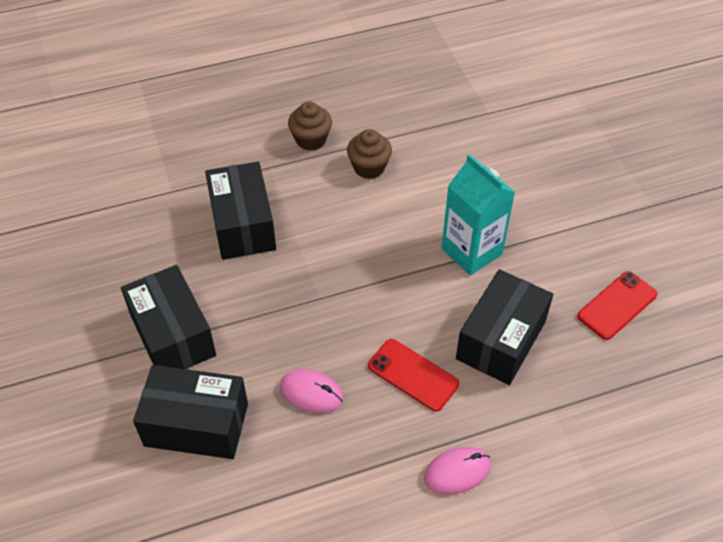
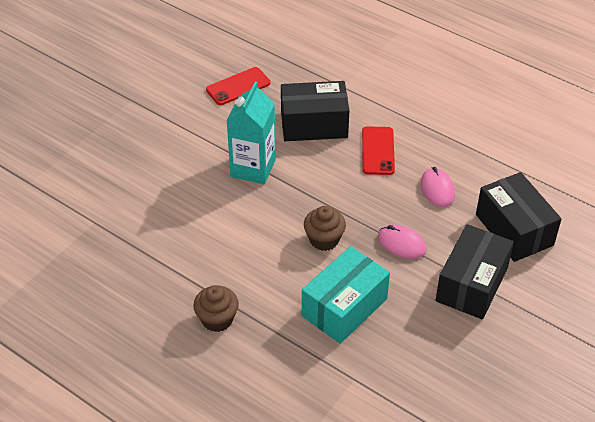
camera: 125 degrees left, 5 degrees down
(243, 225) = (344, 307): black box -> turquoise box
(369, 167) = (218, 264): brown cupcake -> brown cupcake (324, 239)
(457, 472) = (419, 105): pink mouse -> pink mouse (402, 244)
(617, 305) = (238, 86): red phone -> red phone turned 45 degrees counterclockwise

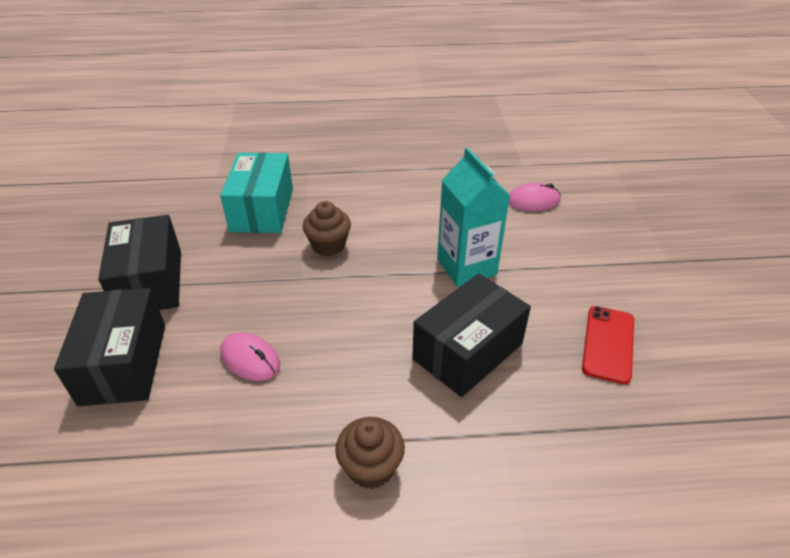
camera: 140 degrees right, 5 degrees down
(217, 319) = (353, 160): brown cupcake -> brown cupcake (371, 467)
(378, 151) = (361, 365): red phone -> none
(402, 244) = (249, 281): pink mouse -> pink mouse (533, 201)
(514, 230) = (124, 363): black box -> black box turned 60 degrees clockwise

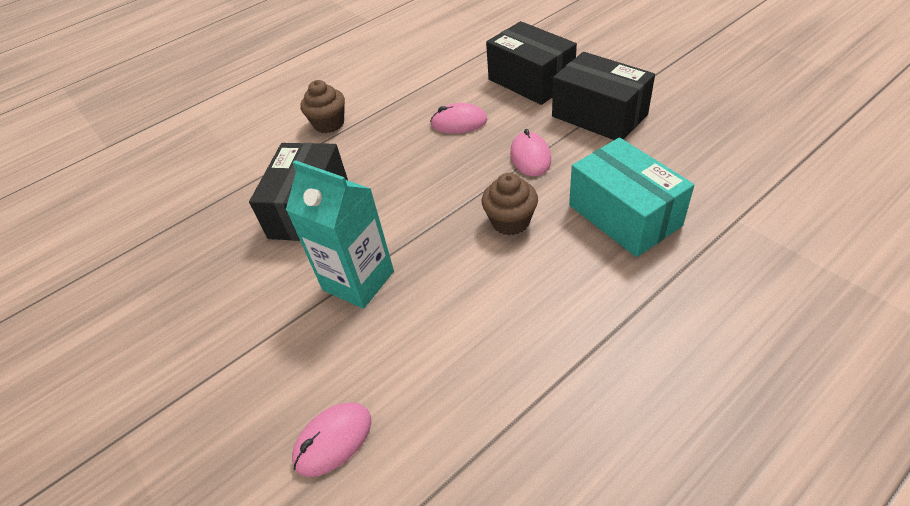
camera: 150 degrees right, 5 degrees up
(249, 282) = (530, 157): none -> pink mouse
(608, 344) = (190, 281): red phone -> none

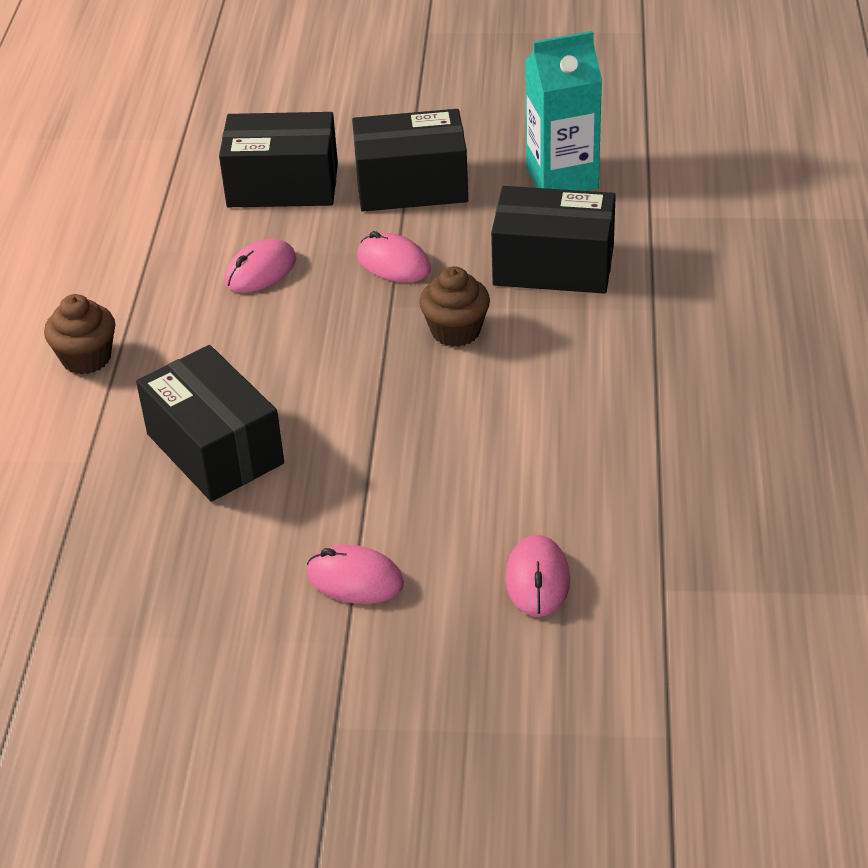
camera: 50 degrees left, 5 degrees down
(256, 344) = (355, 579): none -> pink mouse
(358, 280) = (377, 468): turquoise carton -> turquoise carton (562, 178)
(624, 215) = (553, 266): turquoise box -> black box

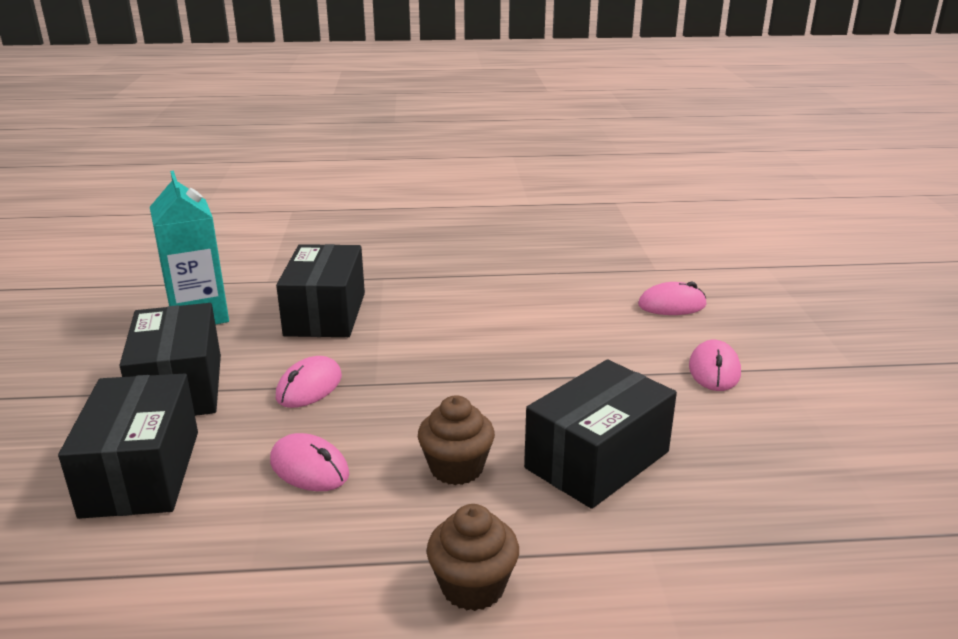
camera: 100 degrees left, 15 degrees down
(455, 331) = (411, 350): brown cupcake -> brown cupcake (456, 468)

